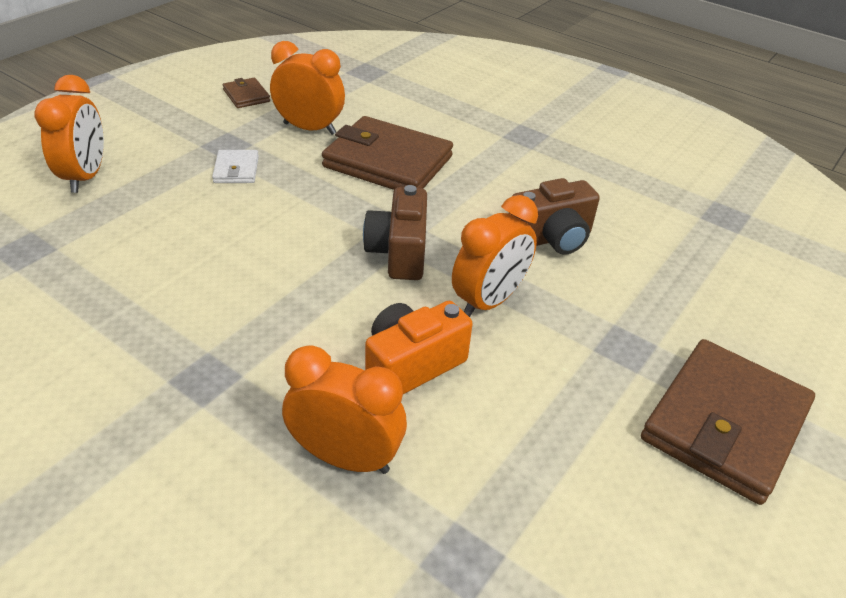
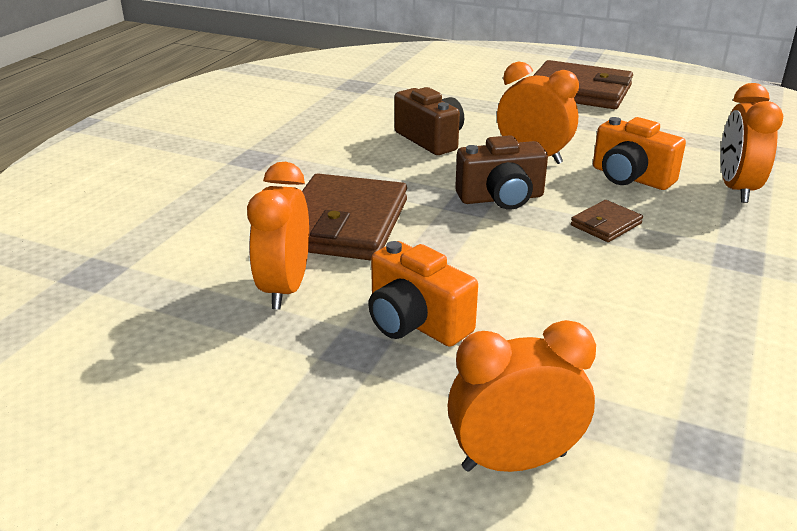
camera: 100 degrees left, 10 degrees down
(236, 169) = (415, 322): white wallet -> orange camera
(246, 96) = (195, 368): brown wallet -> brown wallet (606, 224)

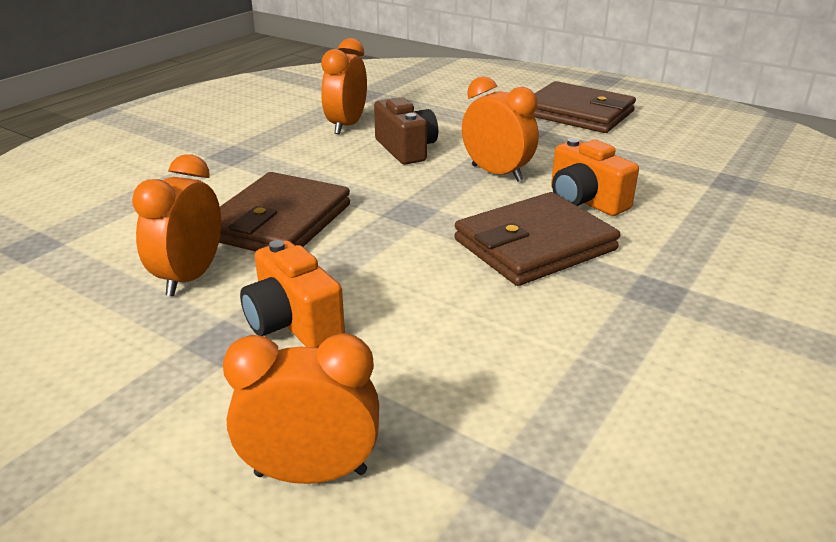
camera: 10 degrees right, 0 degrees up
(501, 198) = (443, 210): brown camera -> none
(606, 224) = (534, 245): brown wallet -> brown wallet, size x2.20
(736, 189) = (691, 221): orange clock -> orange clock (346, 125)

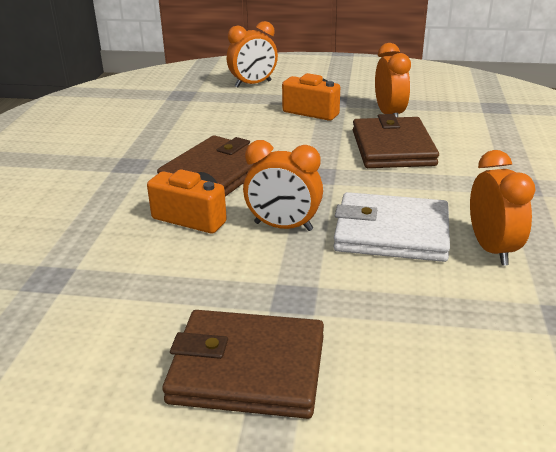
camera: 155 degrees right, 0 degrees up
(406, 149) = (391, 233): brown camera -> white wallet

